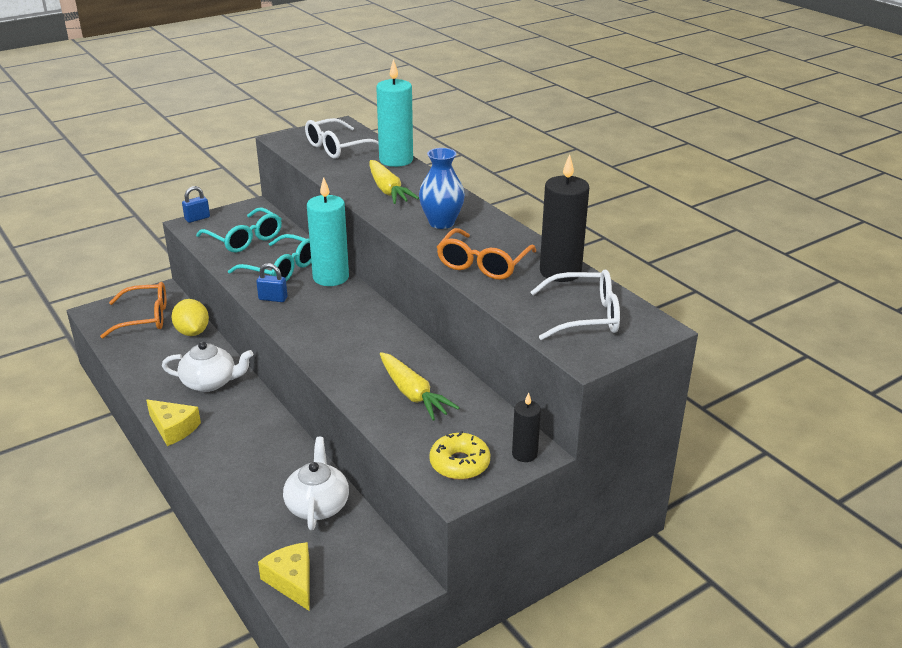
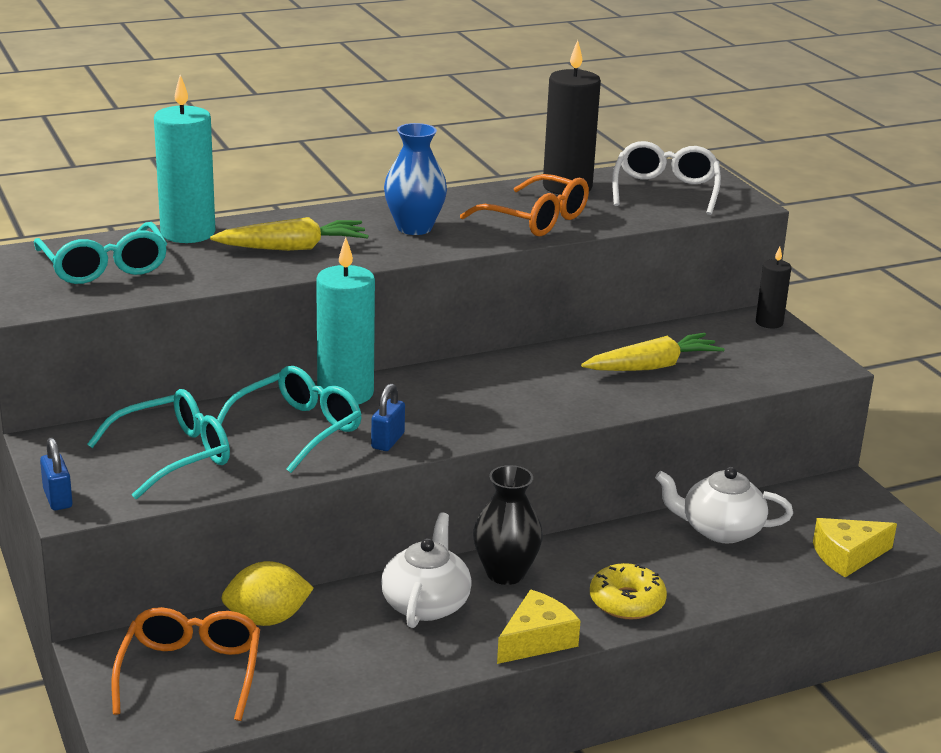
camera: 80 degrees left, 5 degrees down
(246, 409) = (505, 573): none -> black vase
(338, 147) = (104, 266): white glasses -> turquoise glasses
(459, 463) = (783, 356): yellow donut -> yellow donut (627, 601)

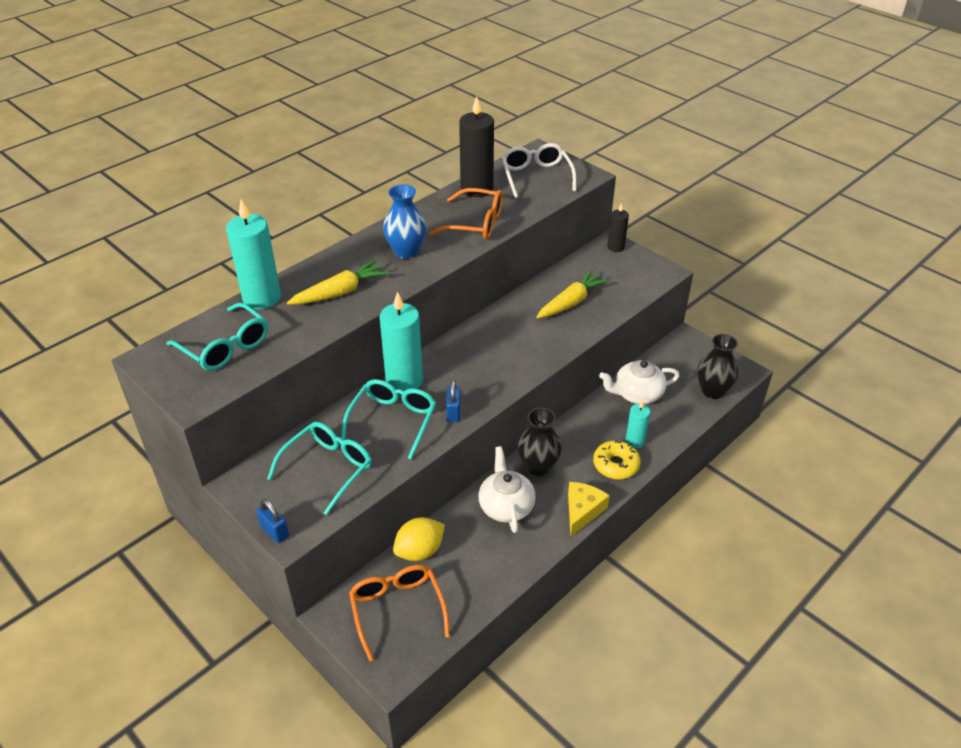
camera: 20 degrees left, 15 degrees up
(676, 582) = (635, 441): none -> turquoise candle
(847, 556) = (712, 391): yellow cheese -> black vase

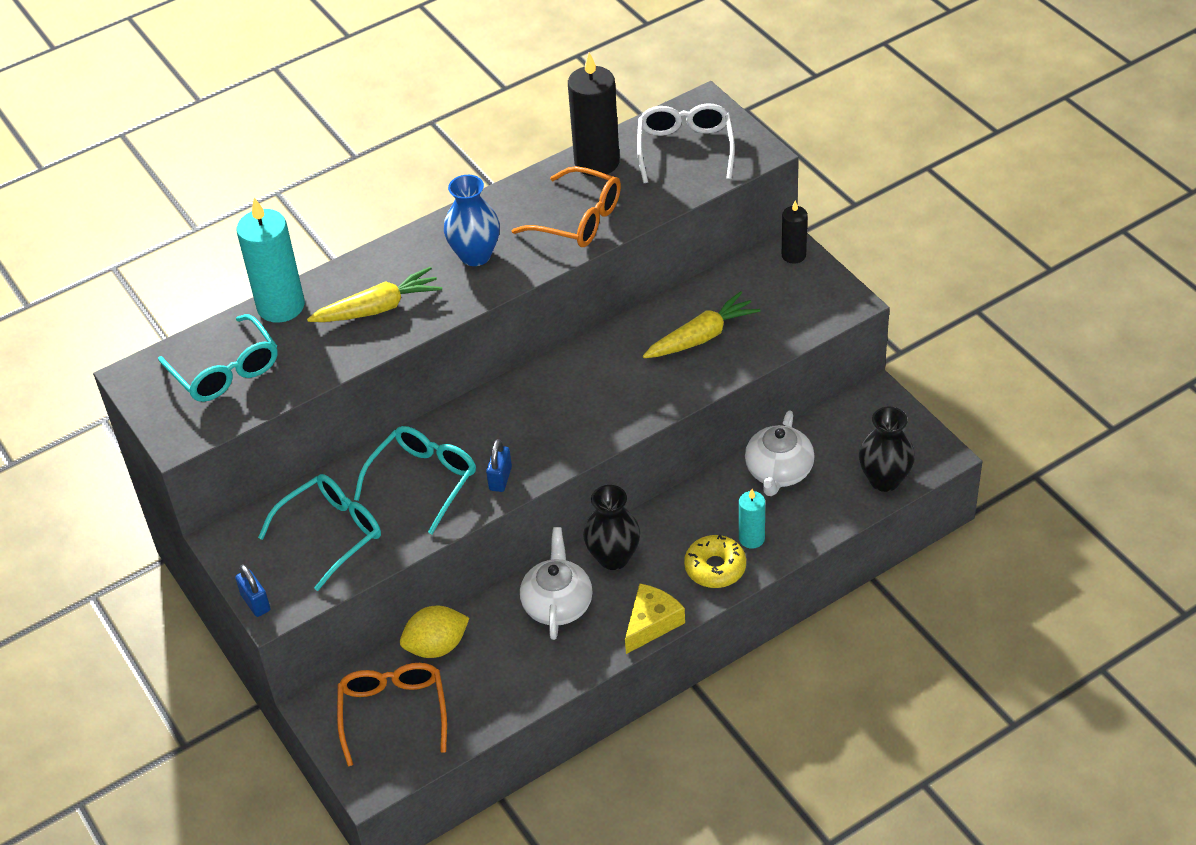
camera: 15 degrees right, 5 degrees up
(404, 380) = (450, 427): turquoise candle -> none
(637, 394) = (778, 472): white teapot -> white teapot turned 75 degrees counterclockwise

